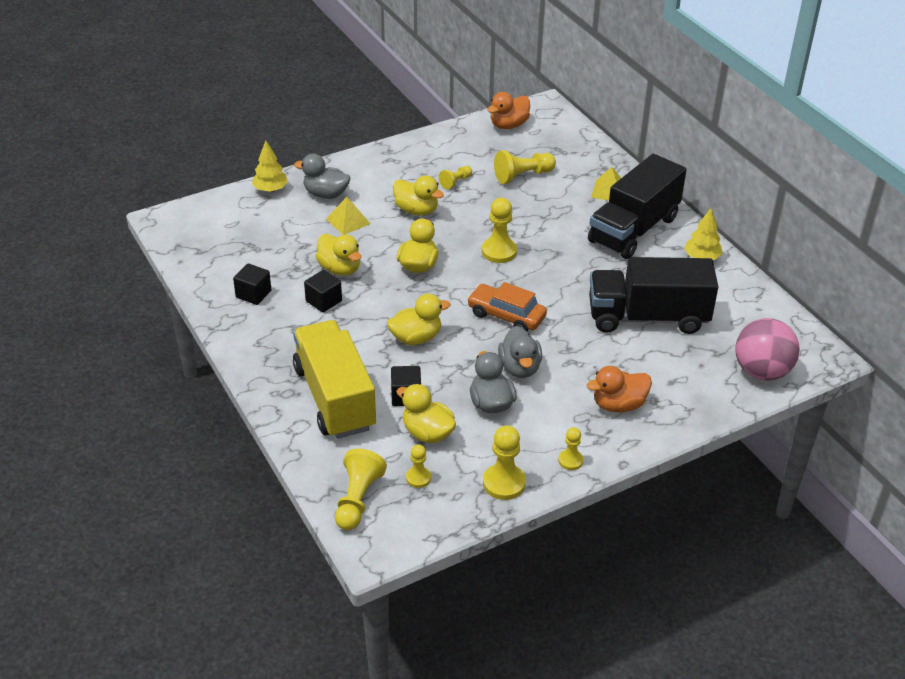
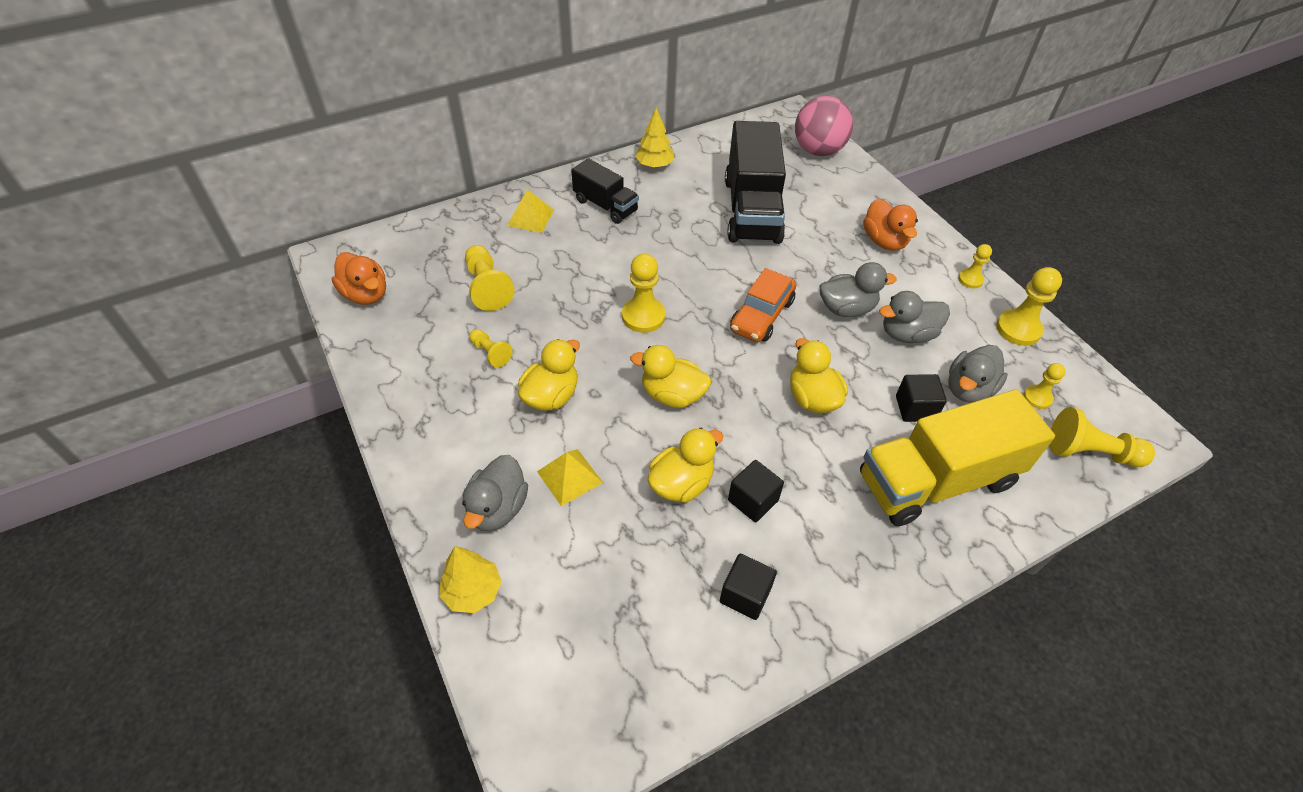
camera: 90 degrees left, 10 degrees up
(427, 433) = (968, 389): yellow duck -> grey duck
(633, 230) = (605, 205): black truck -> black truck, size x0.56

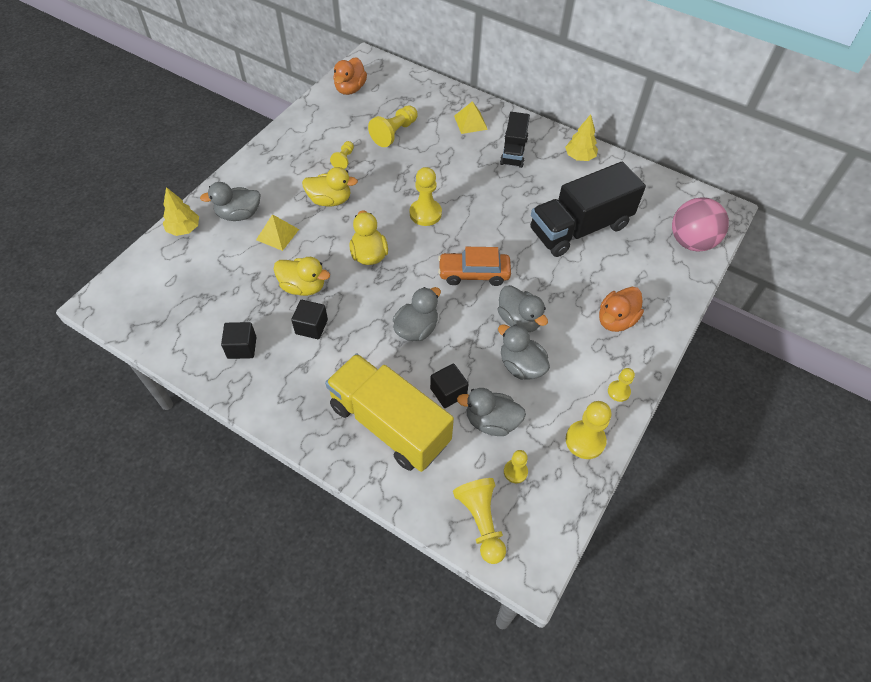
camera: 60 degrees right, 5 degrees up
(812, 398) = (416, 329): yellow duck -> grey duck

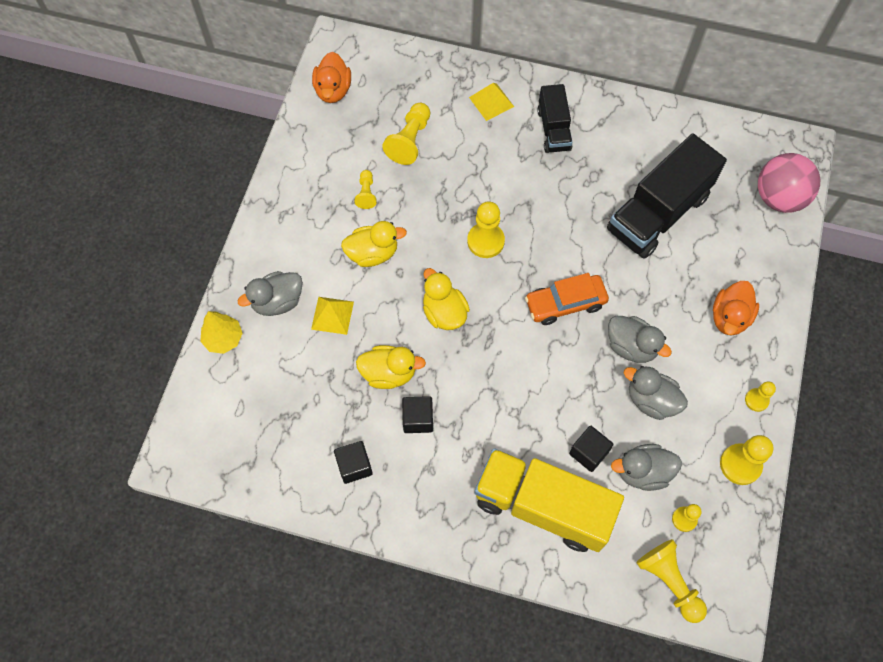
camera: 15 degrees left, 10 degrees up
(416, 329) = (529, 388): grey duck -> none
(579, 157) = (629, 117): yellow tree -> none

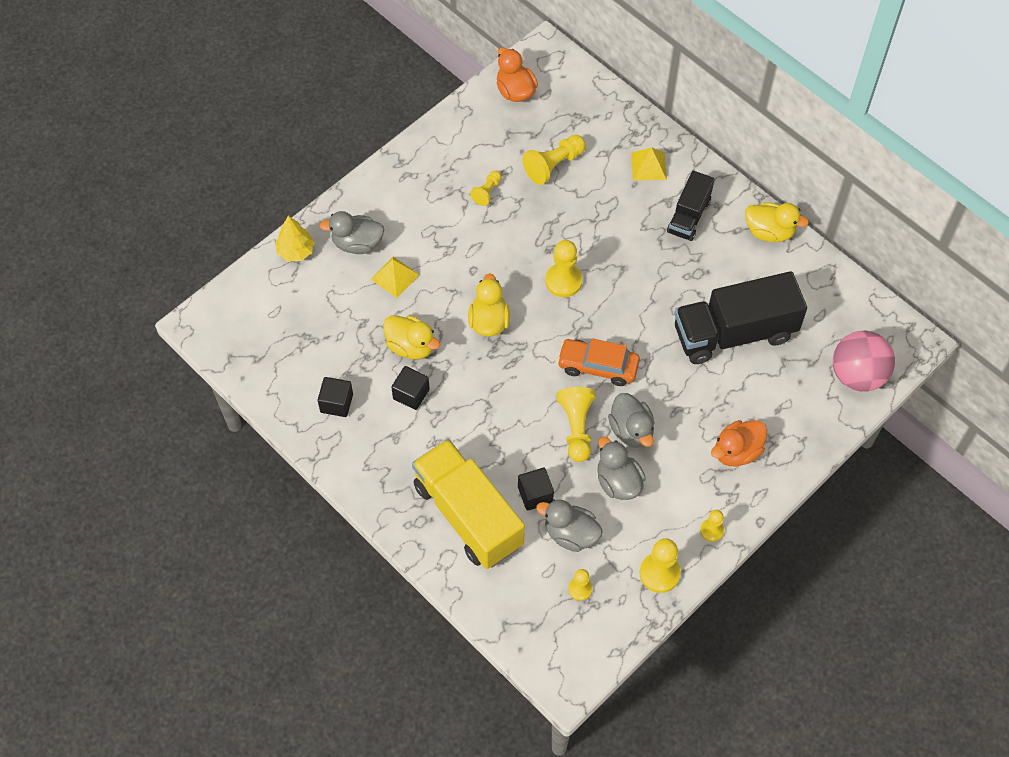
camera: 30 degrees right, 5 degrees down
(333, 90) = (515, 91): orange duck -> orange duck turned 120 degrees clockwise
(372, 253) = (460, 243): yellow duck -> yellow duck (769, 232)
(669, 582) = (533, 629): yellow pawn -> yellow pawn (576, 428)

